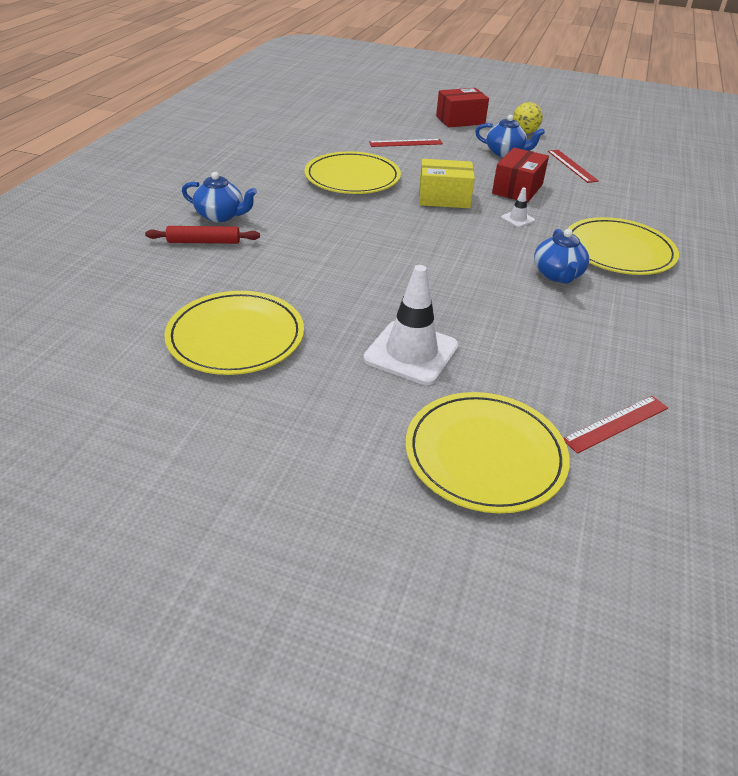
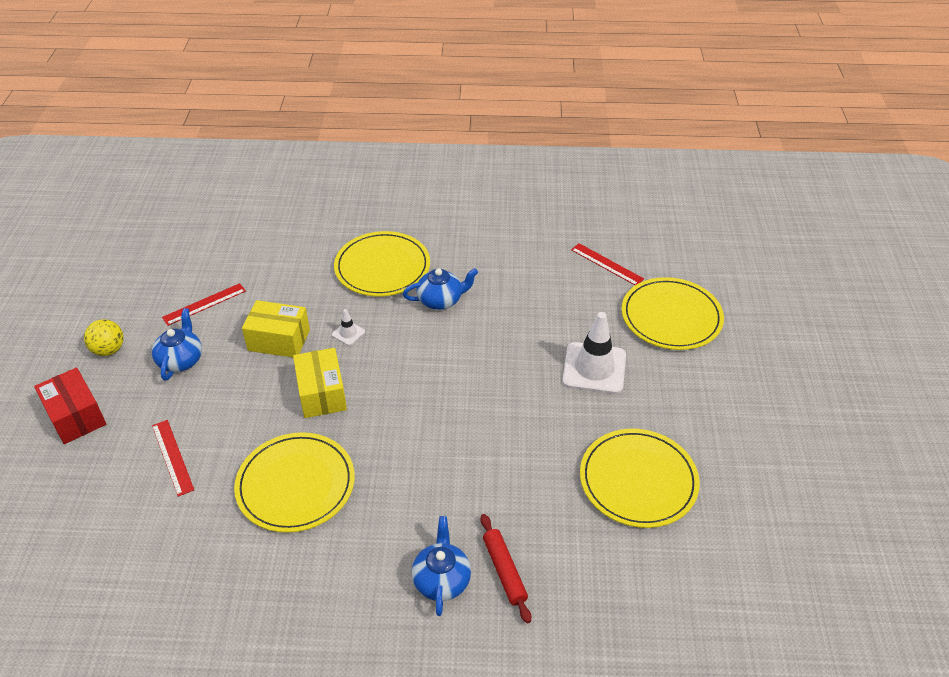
camera: 105 degrees left, 5 degrees up
(517, 189) = (279, 340): red box -> yellow box

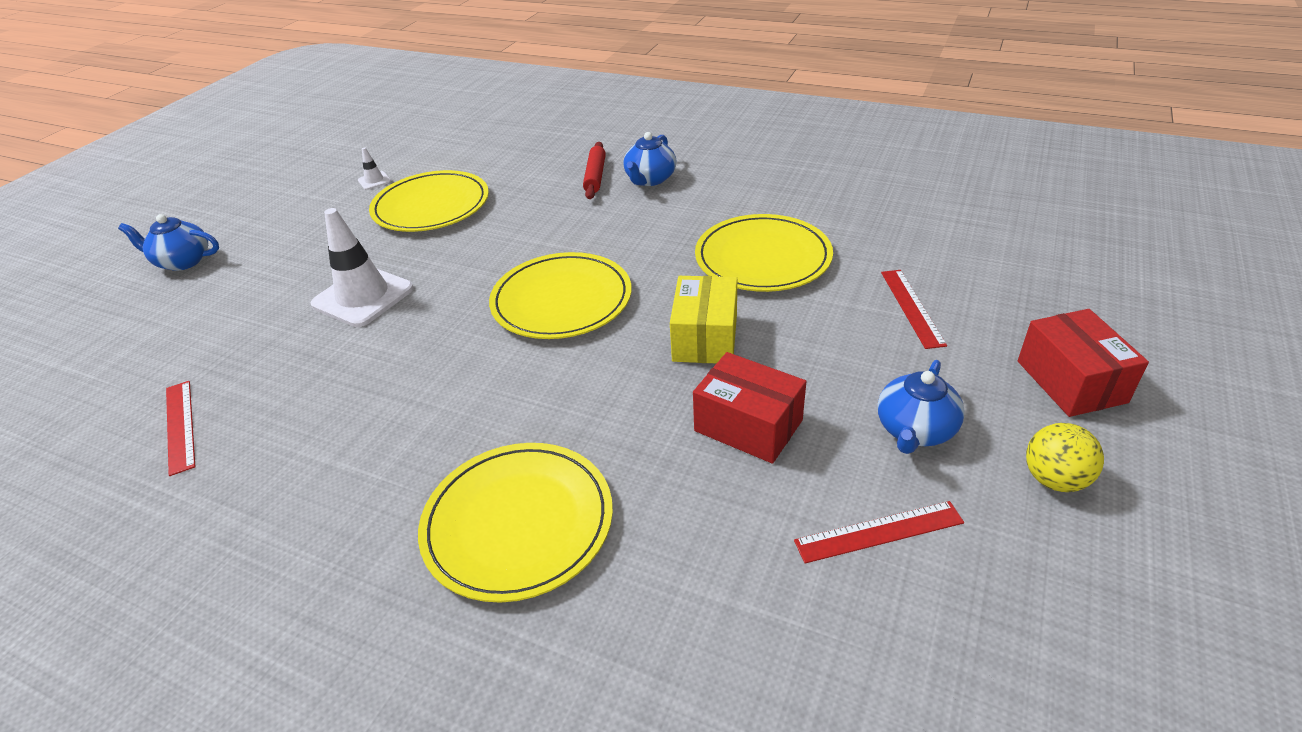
camera: 155 degrees left, 5 degrees down
(279, 340) = (748, 425): yellow box -> red box
(348, 333) = (636, 410): white traffic cone -> white traffic cone (374, 181)
(441, 300) = (467, 430): blue teapot -> blue teapot (183, 261)
(671, 317) = (208, 332): yellow plate -> yellow plate (561, 300)

